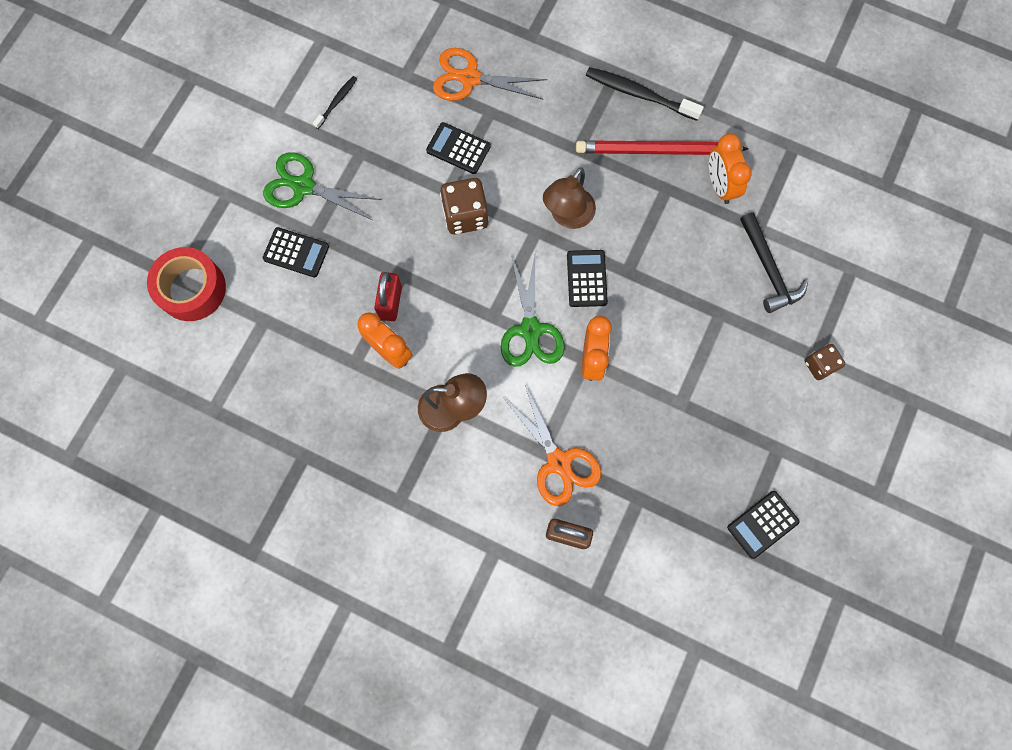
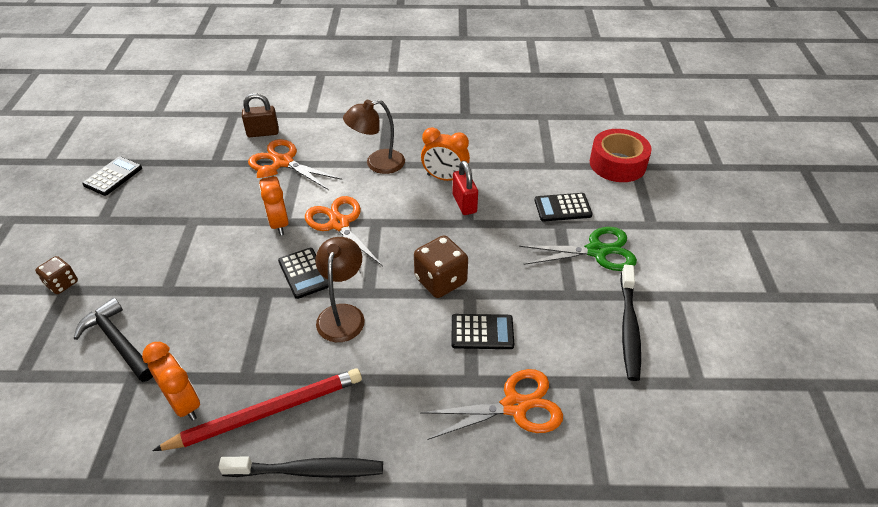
camera: 155 degrees right, 30 degrees down
(337, 102) = (629, 328): black toothbrush -> black toothbrush, size x1.82
(530, 330) = (339, 224): green scissors -> orange scissors

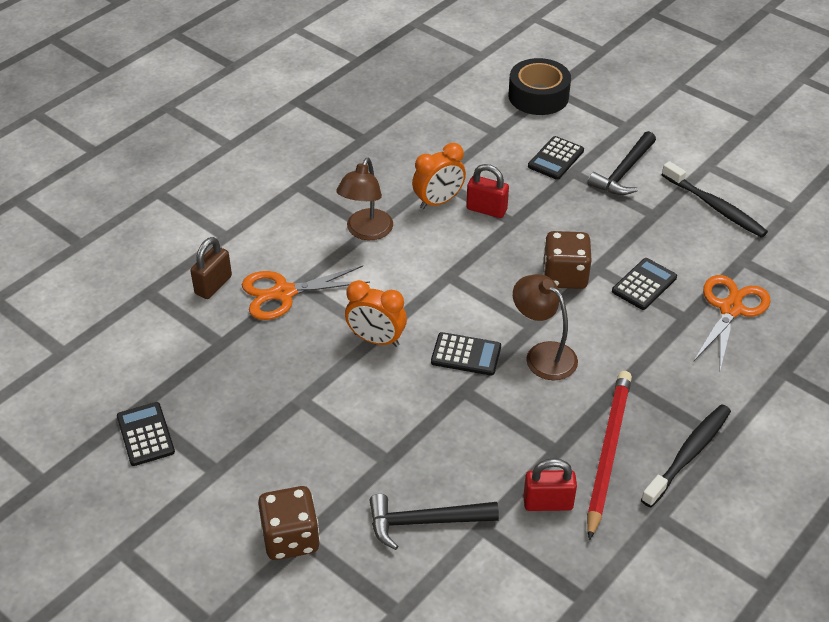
camera: 50 degrees left, 0 degrees up
(62, 284) = (290, 538): brown dice -> brown dice, size x1.63
(184, 403) = (548, 503): orange clock -> red padlock
(339, 224) = (424, 300): orange scissors -> none
(596, 251) = (623, 172): green scissors -> black hammer
(617, 164) = (538, 96): red tape -> black tape

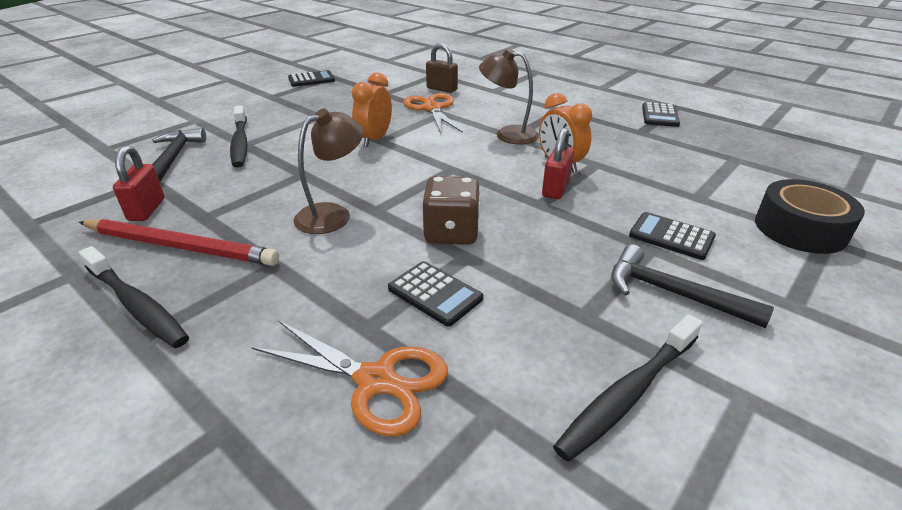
camera: 90 degrees right, 10 degrees down
(290, 538) = (199, 116): brown dice -> none
(383, 465) = (240, 143): none -> black toothbrush
(466, 355) = (346, 175): black calculator -> black calculator (659, 115)

